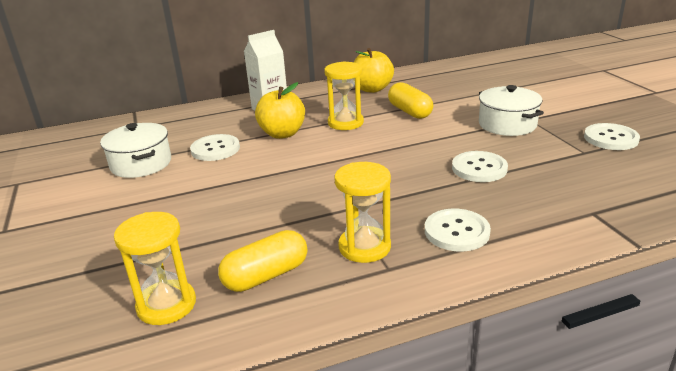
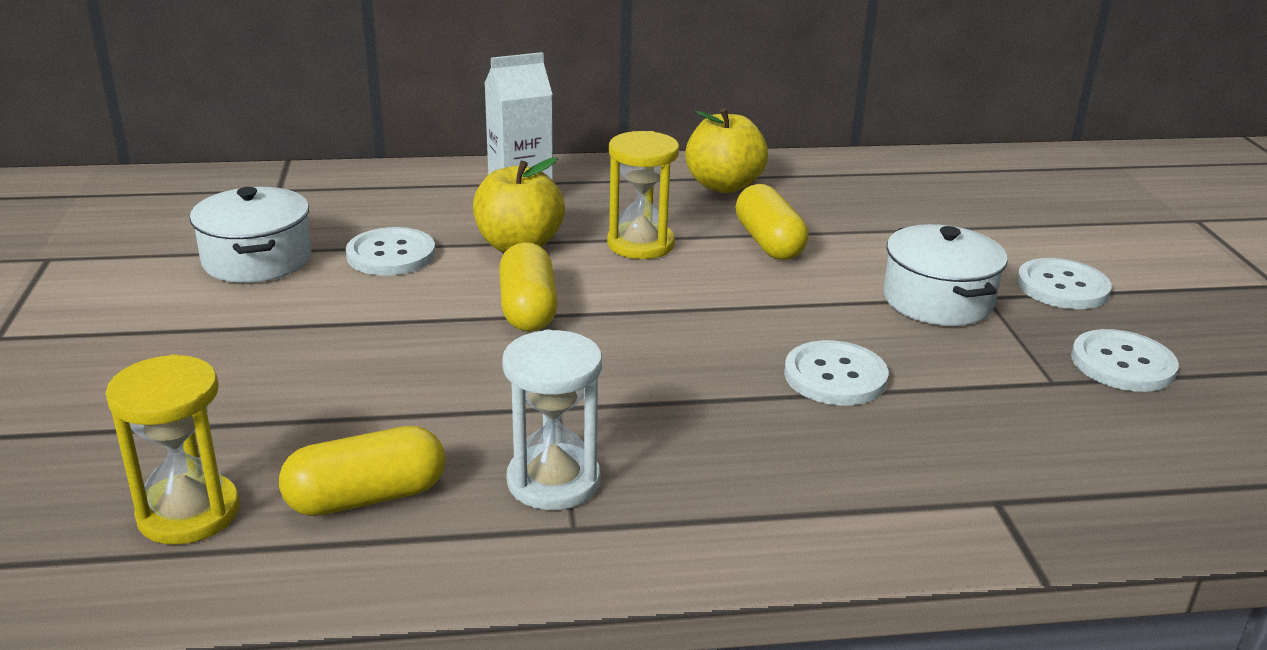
camera: 10 degrees right, 0 degrees up
(304, 163) = (528, 309): none -> yellow capsule
(364, 247) = (553, 481): yellow hourglass -> white hourglass
(456, 232) = (727, 486): white button -> white button (1062, 287)

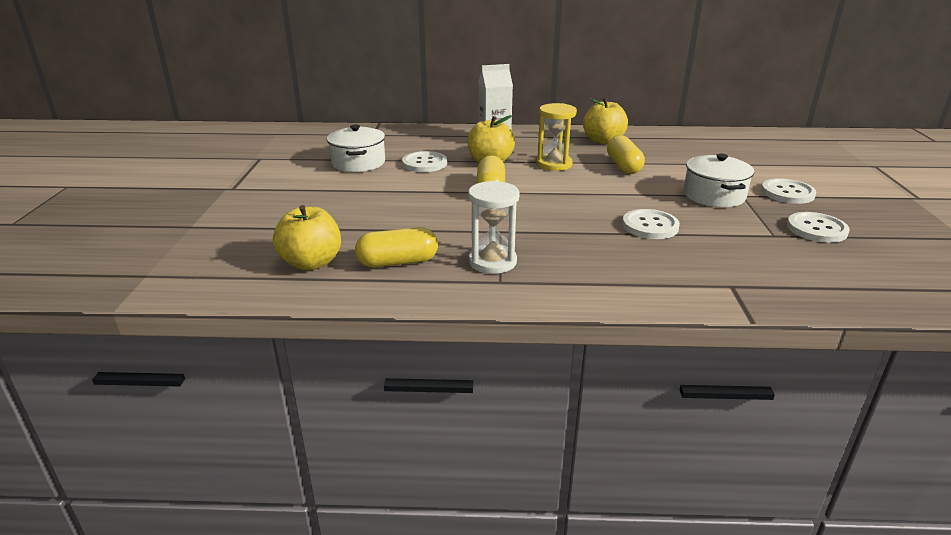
camera: 10 degrees right, 0 degrees up
(189, 513) = (311, 263): yellow hourglass -> yellow apple

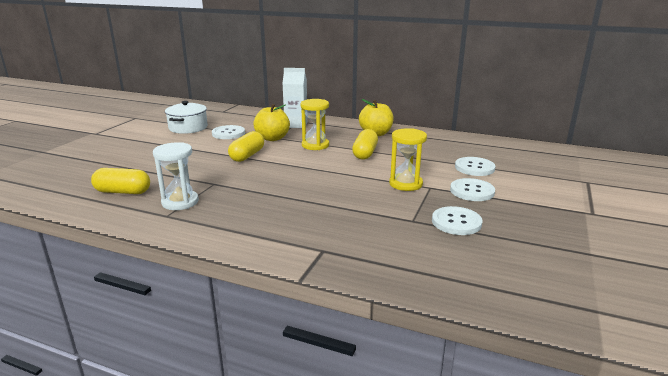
camera: 20 degrees right, 5 degrees down
(311, 263) = (75, 183): yellow apple -> none
(650, 226) = (323, 197): white button -> white button (474, 168)
(713, 195) = (405, 184): white pot -> yellow hourglass

